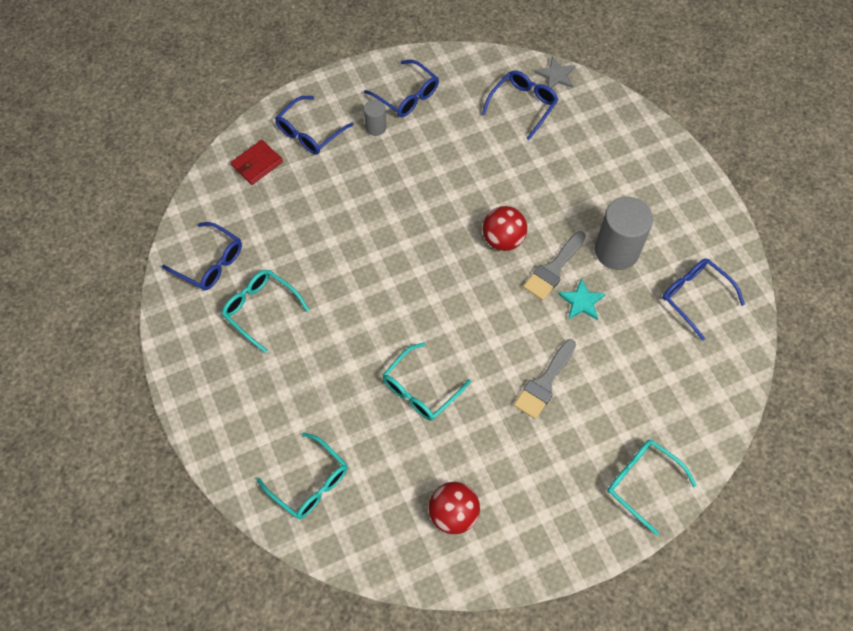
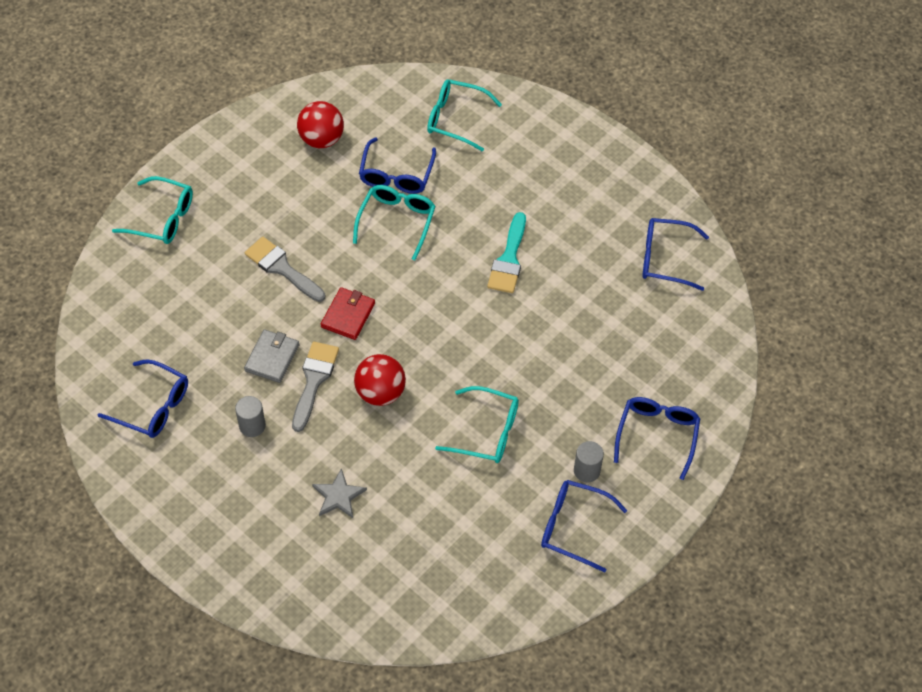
camera: 155 degrees right, 5 degrees down
(257, 164) = (690, 376): red wallet -> red wallet (348, 315)
(261, 309) = (587, 235): turquoise glasses -> turquoise glasses (487, 432)
(340, 313) = (508, 259): none -> turquoise brush
(523, 105) = (427, 569): blue glasses -> blue glasses (396, 175)
(544, 383) = (282, 268): grey brush -> grey brush turned 60 degrees counterclockwise
(556, 75) = (403, 631): grey star -> grey star (338, 496)
(581, 301) = (272, 358): turquoise star -> grey wallet
(616, 251) = (252, 426): grey cylinder -> grey cylinder, size x0.51

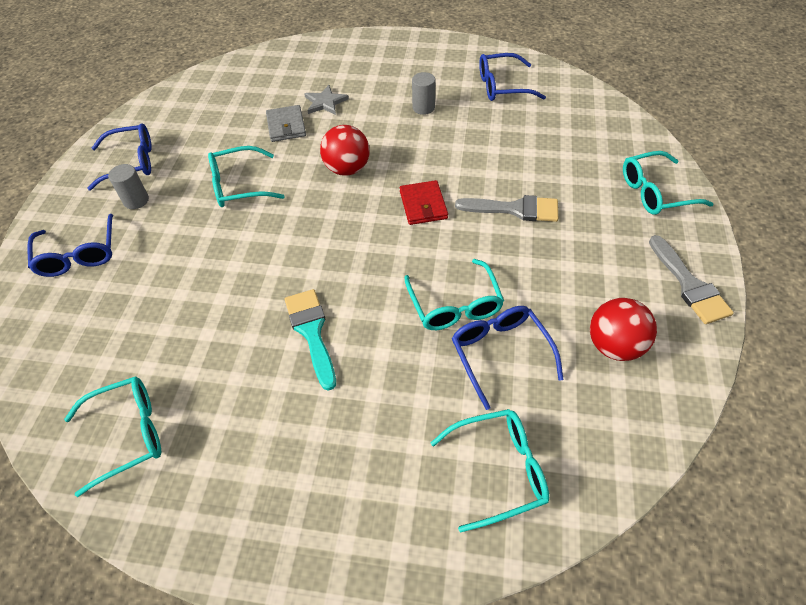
camera: 150 degrees right, 5 degrees down
(272, 358) = (453, 149): grey wallet -> grey wallet (286, 126)
(314, 380) = (406, 151): grey brush -> grey brush (689, 285)
(665, 258) = (128, 434): blue glasses -> turquoise glasses

